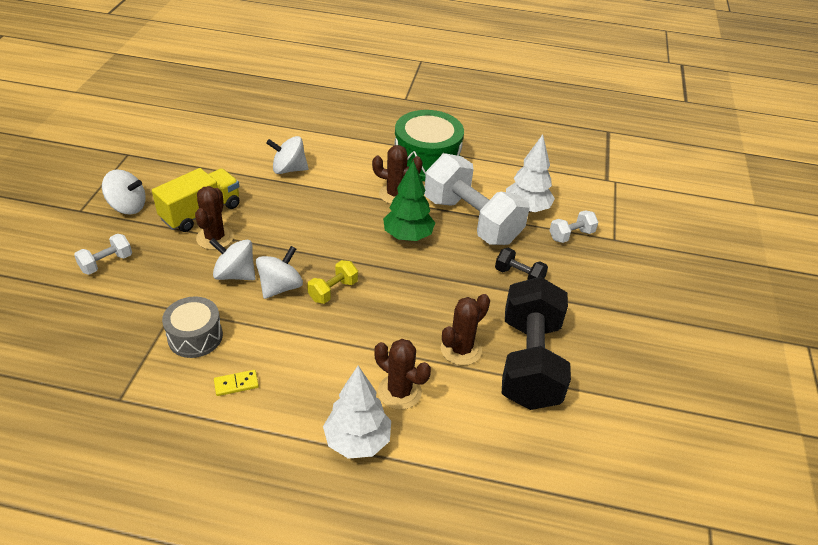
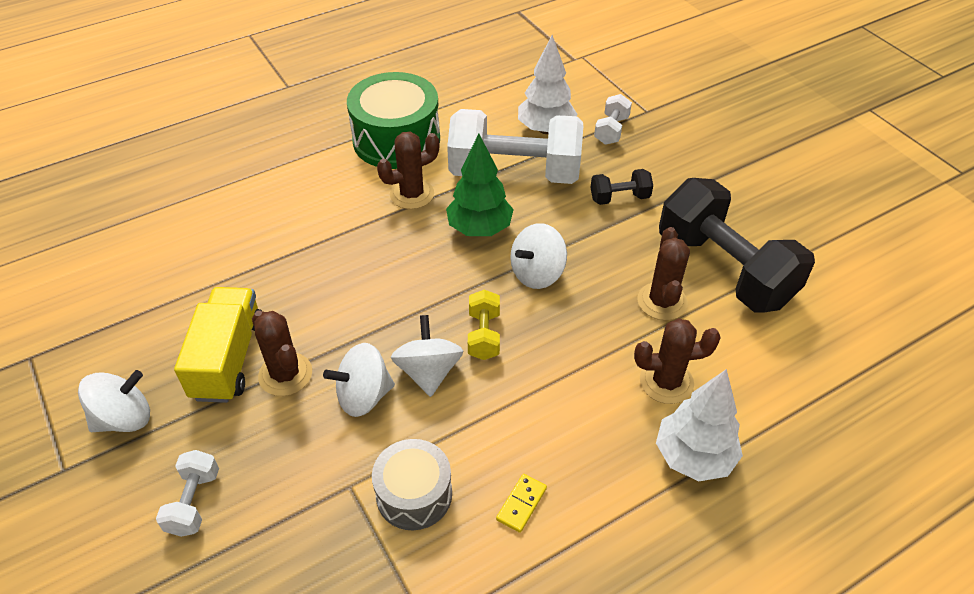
camera: 40 degrees left, 5 degrees up
(289, 169) = (264, 241): white spinning top -> white spinning top (537, 273)

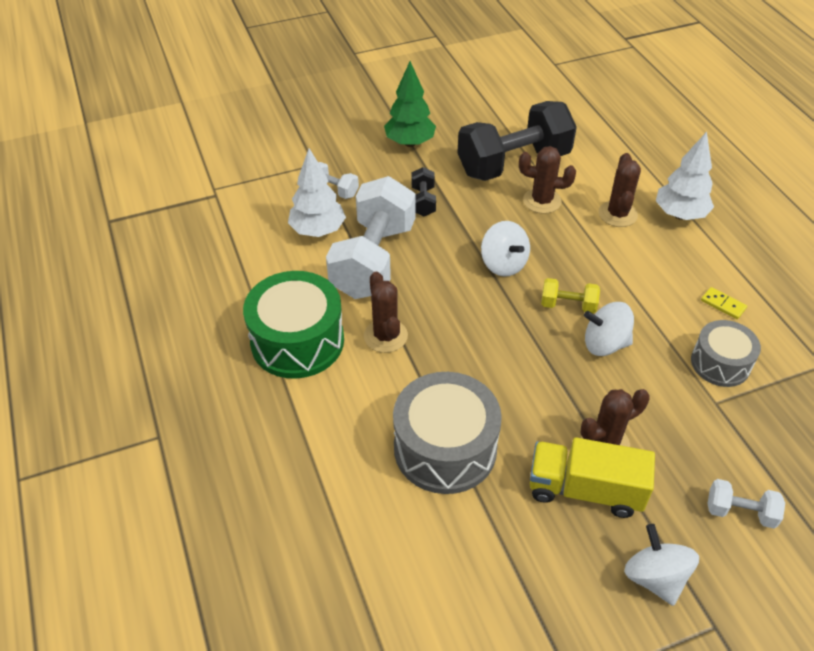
camera: 80 degrees left, 0 degrees up
(278, 250) = (445, 448): none -> grey drum
(363, 396) = (629, 388): white spinning top -> none
(479, 229) = (443, 293): green tree -> green tree (410, 143)

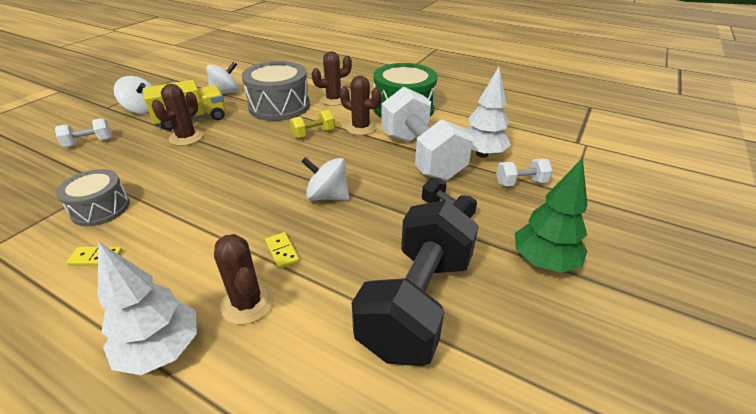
camera: 140 degrees right, 10 degrees down
(542, 201) = (343, 271): brown cactus -> brown cactus (334, 99)
(568, 305) = (252, 192): yellow dumbbell -> yellow dumbbell (313, 133)
(575, 235) = (282, 251): none -> yellow domino
(605, 344) = (208, 181): white spinning top -> white spinning top (226, 92)

